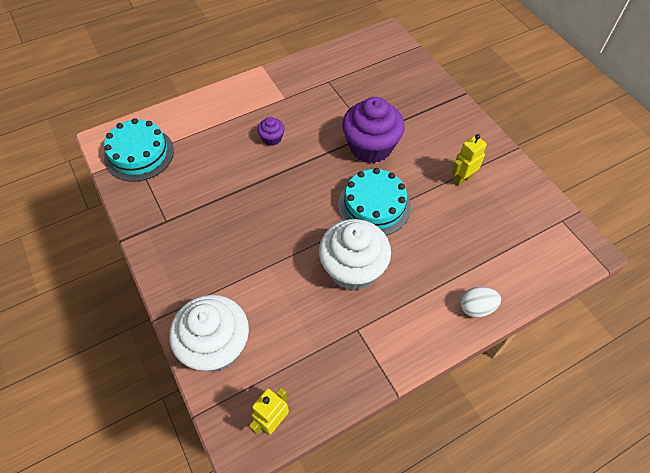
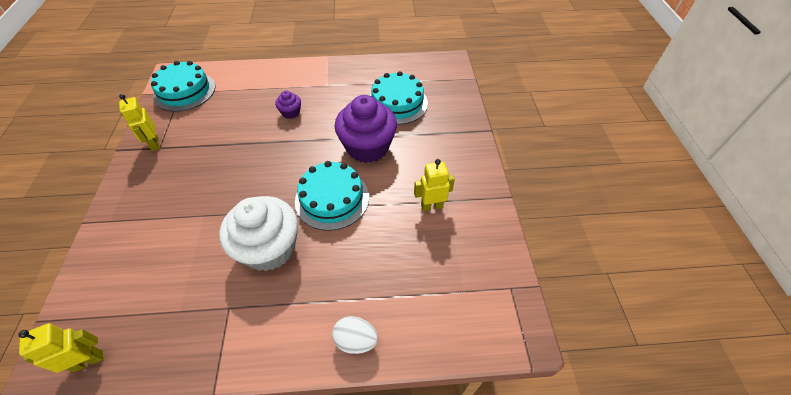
camera: 25 degrees right, 5 degrees down
(157, 219) = (154, 144): none -> yellow robot
(216, 346) = (105, 266): white cupcake -> none
(367, 94) = (397, 103): none -> turquoise cake

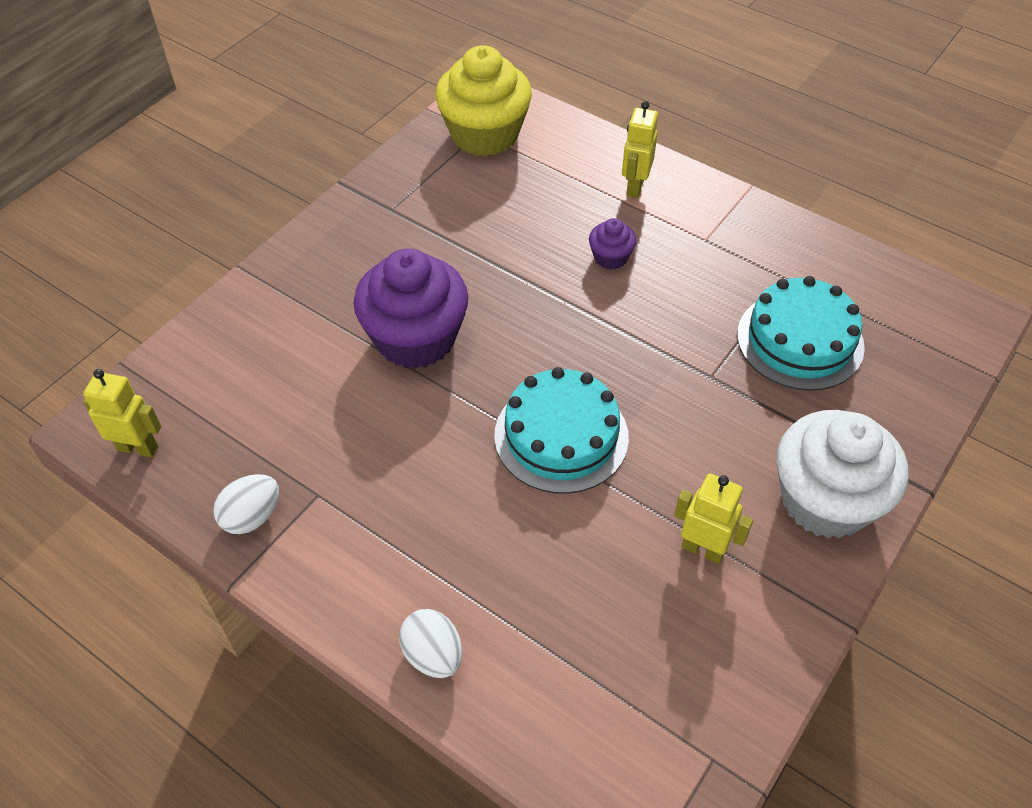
camera: 40 degrees right, 0 degrees up
(154, 144) = (389, 200): yellow robot -> yellow robot (634, 187)
(184, 91) = (484, 134): turquoise cake -> yellow cupcake
(197, 346) = (252, 517): none -> white egg
(269, 248) = (422, 451): white cupcake -> white cupcake (825, 500)
(367, 147) = (683, 388): purple cupcake -> purple cupcake (415, 338)

